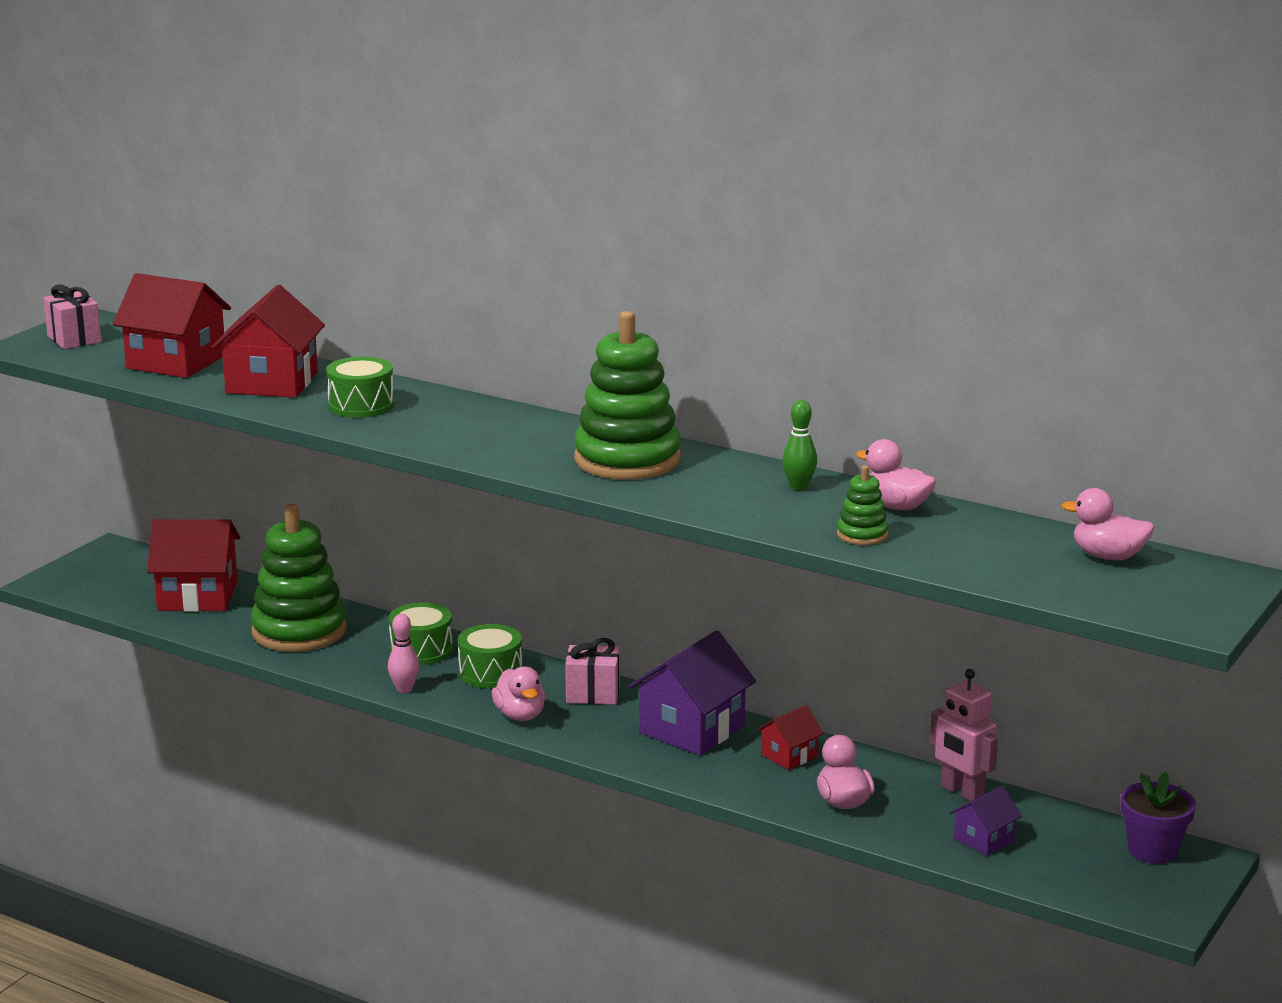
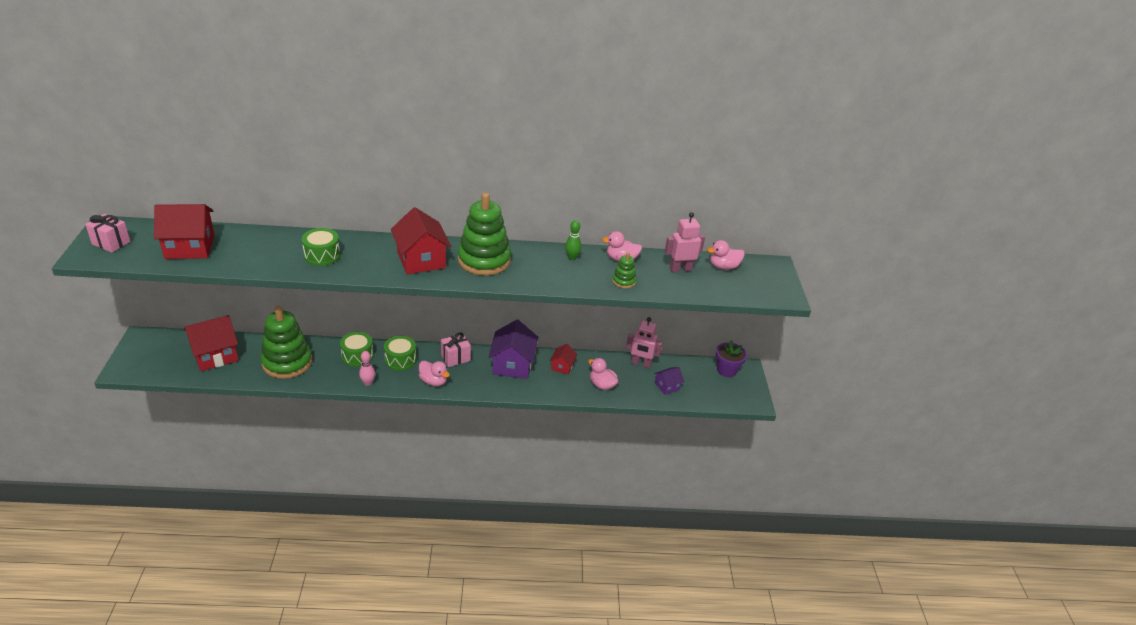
camera: 35 degrees left, 15 degrees up
(272, 383) = (259, 250): red house -> red house (421, 260)
(984, 840) = (667, 386): purple house -> purple house turned 45 degrees clockwise
(1005, 542) = (680, 269): none -> pink robot

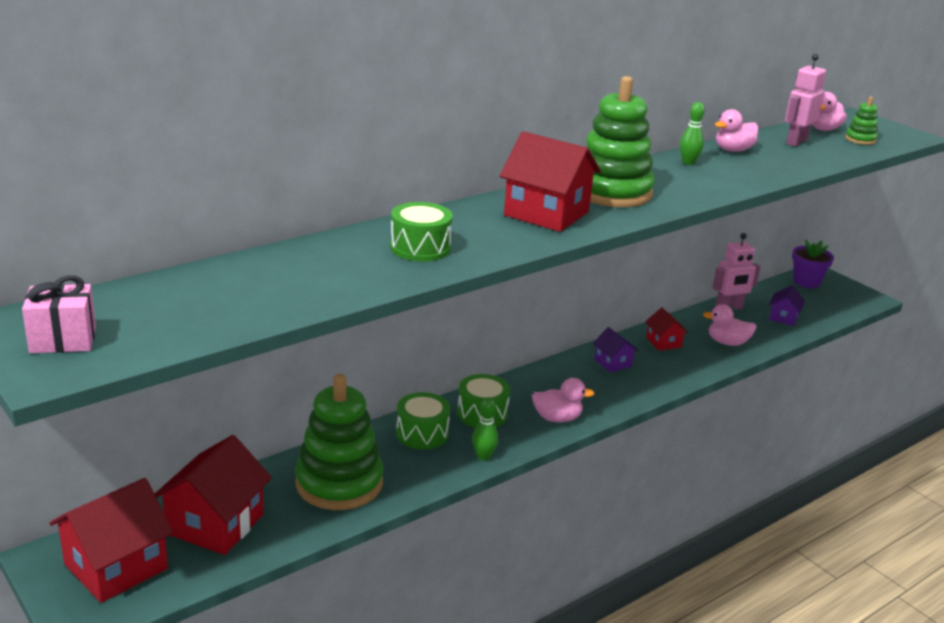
camera: 35 degrees left, 10 degrees down
(190, 247) = (211, 301): red house -> red house (116, 566)
(368, 383) = (483, 456): pink bowling pin -> green bowling pin
(455, 358) = (541, 383): pink gift -> none
(512, 365) = (613, 363): purple house -> purple house, size x0.52
(624, 281) = (774, 166): green stacking toy -> green stacking toy (860, 139)

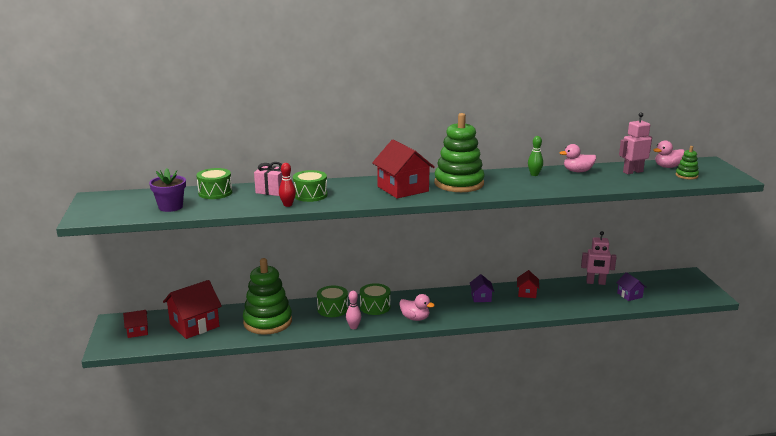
camera: 30 degrees right, 5 degrees down
(63, 340) = (105, 207): pink gift -> pink gift (271, 191)
(116, 566) = (137, 331): red house -> red house, size x0.52
(247, 271) = (215, 192): none -> green drum
(408, 273) = (288, 205): none -> red bowling pin
(483, 456) = (353, 327): green bowling pin -> pink bowling pin
(727, 342) = (571, 301): pink duck -> none
(783, 318) = (629, 295): purple house -> purple house turned 75 degrees counterclockwise
(806, 282) = (673, 278): purple flower pot -> purple flower pot (170, 207)

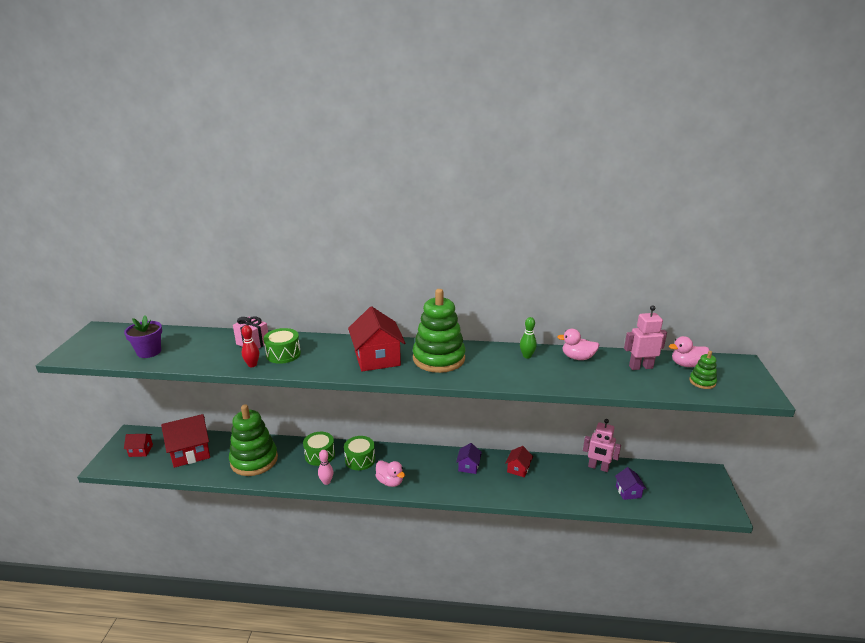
camera: 15 degrees right, 5 degrees up
(215, 192) = (202, 338): green drum -> none

